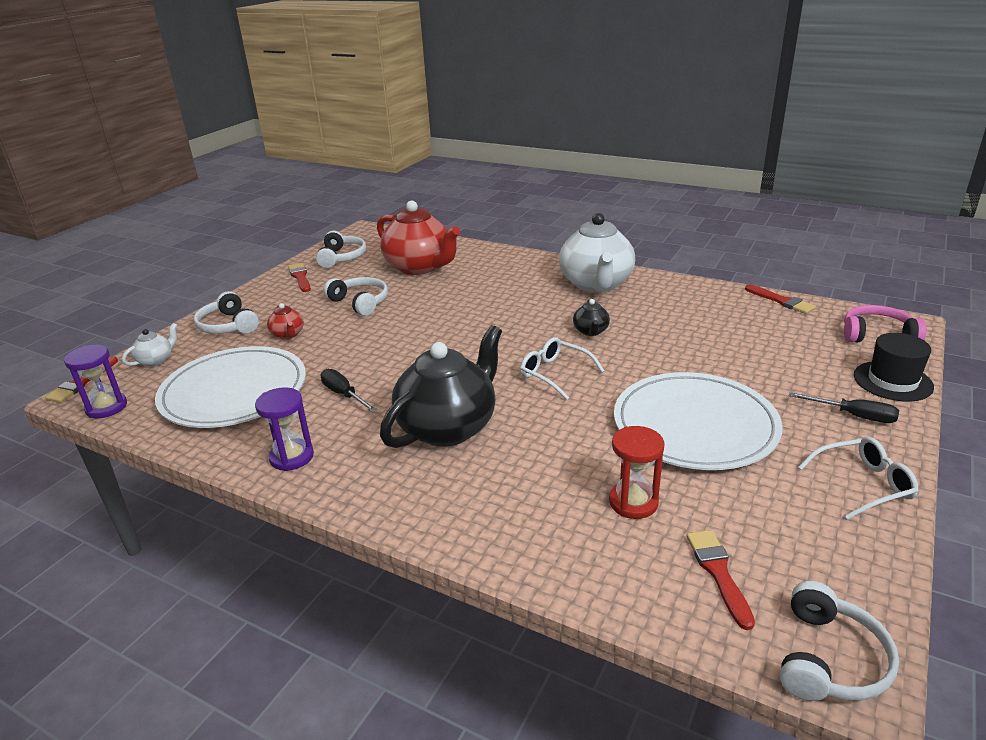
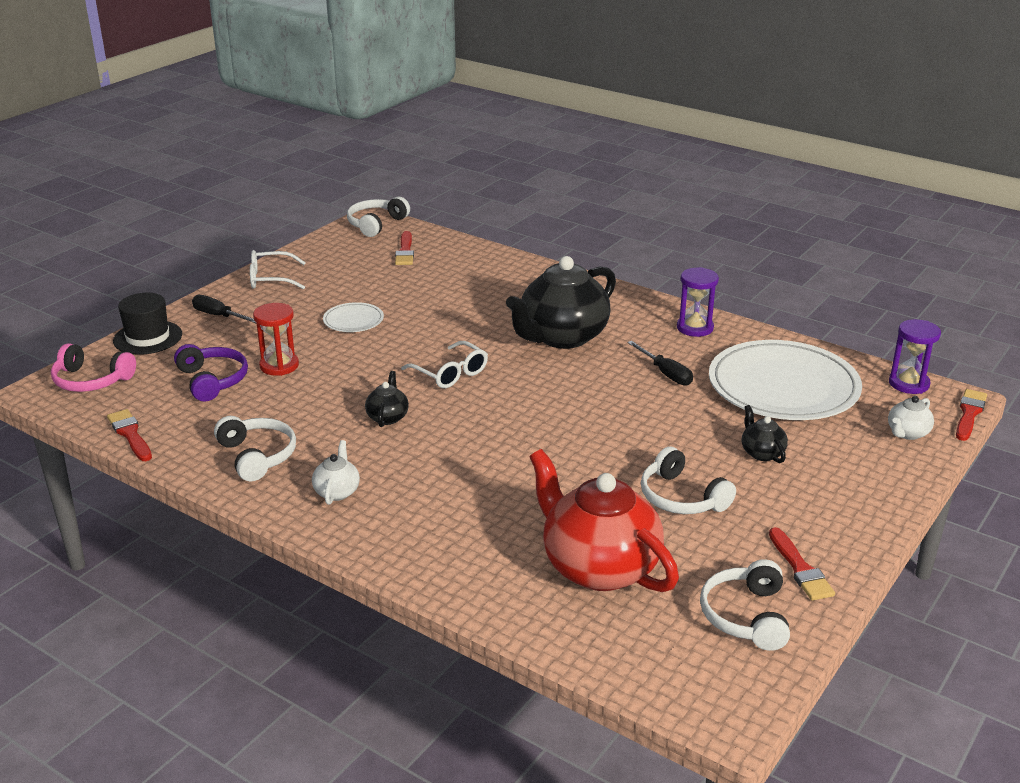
camera: 175 degrees left, 0 degrees up
(228, 325) = (854, 477): white headphones -> white headphones (257, 456)
(288, 334) = (761, 453): red teapot -> black teapot
(596, 284) = (337, 492): white teapot -> white teapot, size x0.43
(633, 502) = (434, 282): red hourglass -> red hourglass (279, 366)
(694, 426) = (353, 320): white plate -> white plate, size x0.44
(770, 345) = (212, 381): none -> purple headphones

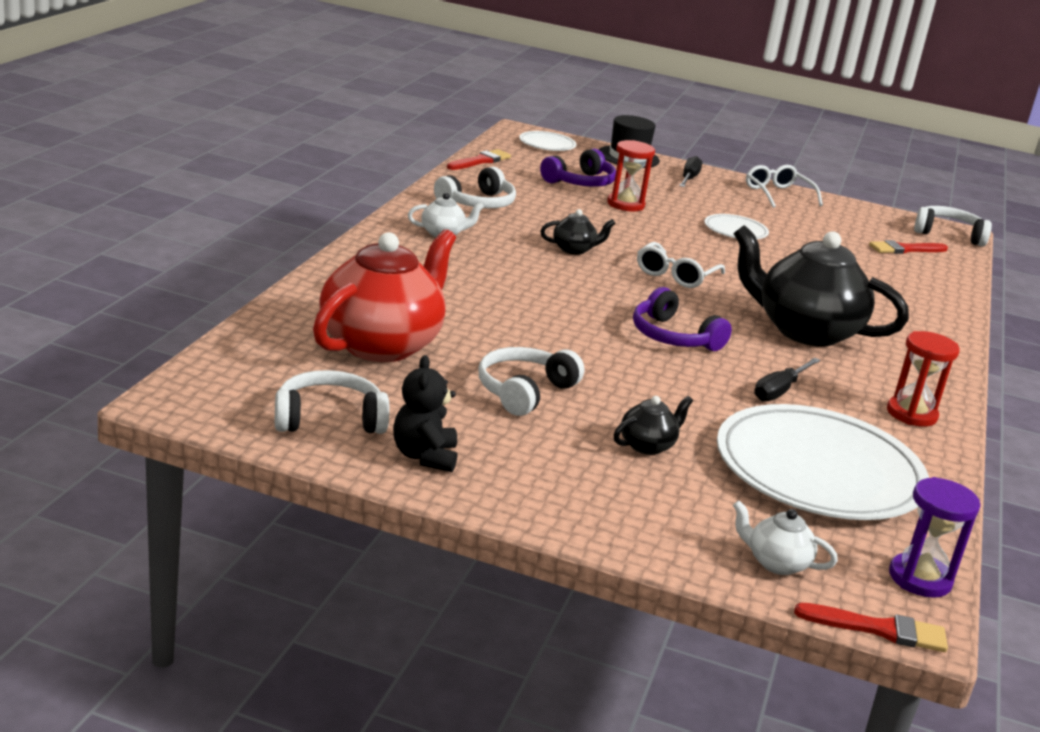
camera: 70 degrees right, 5 degrees down
(91, 380) = (547, 144): pink headphones -> white plate
(575, 401) = (673, 337): none -> purple headphones
(695, 328) = (911, 414): purple hourglass -> red hourglass
(800, 569) = (424, 456): red brush -> black teddy bear

